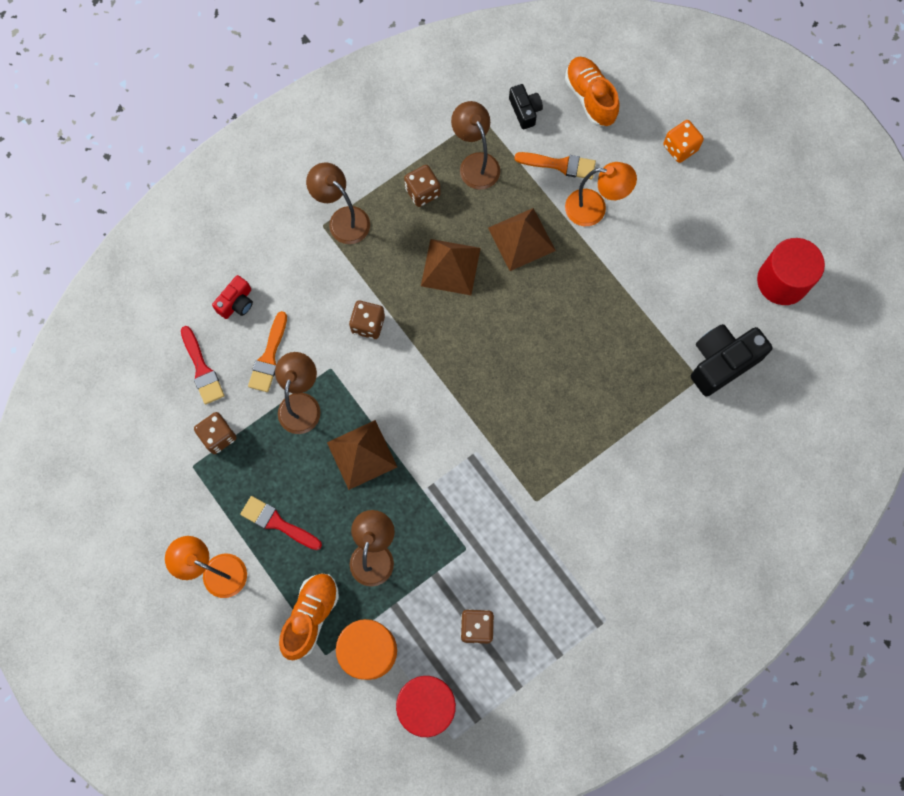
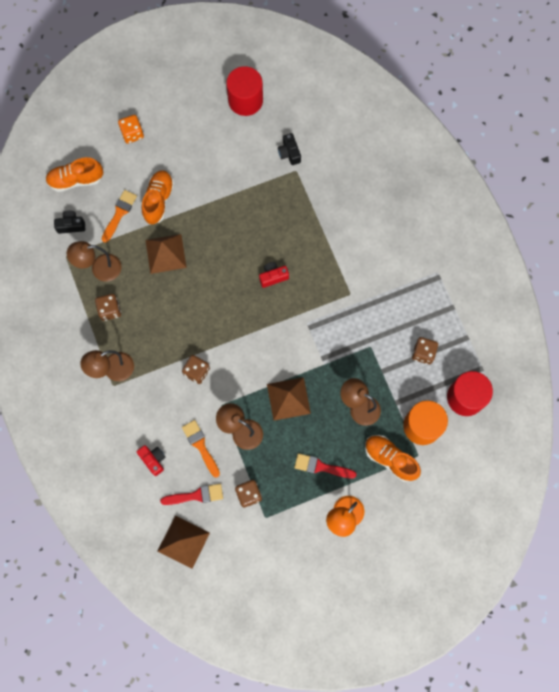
camera: 75 degrees left, 0 degrees up
(269, 357) = (200, 446): orange brush -> orange brush turned 150 degrees counterclockwise
(277, 523) = (321, 467): red brush -> red brush turned 60 degrees clockwise
(450, 266) = (171, 305): brown pyramid -> brown pyramid (183, 541)
(530, 388) = (273, 277): none -> red camera
(594, 208) = (158, 200): orange lamp -> orange shoe
(722, 362) = (289, 153): black camera -> black camera, size x0.55

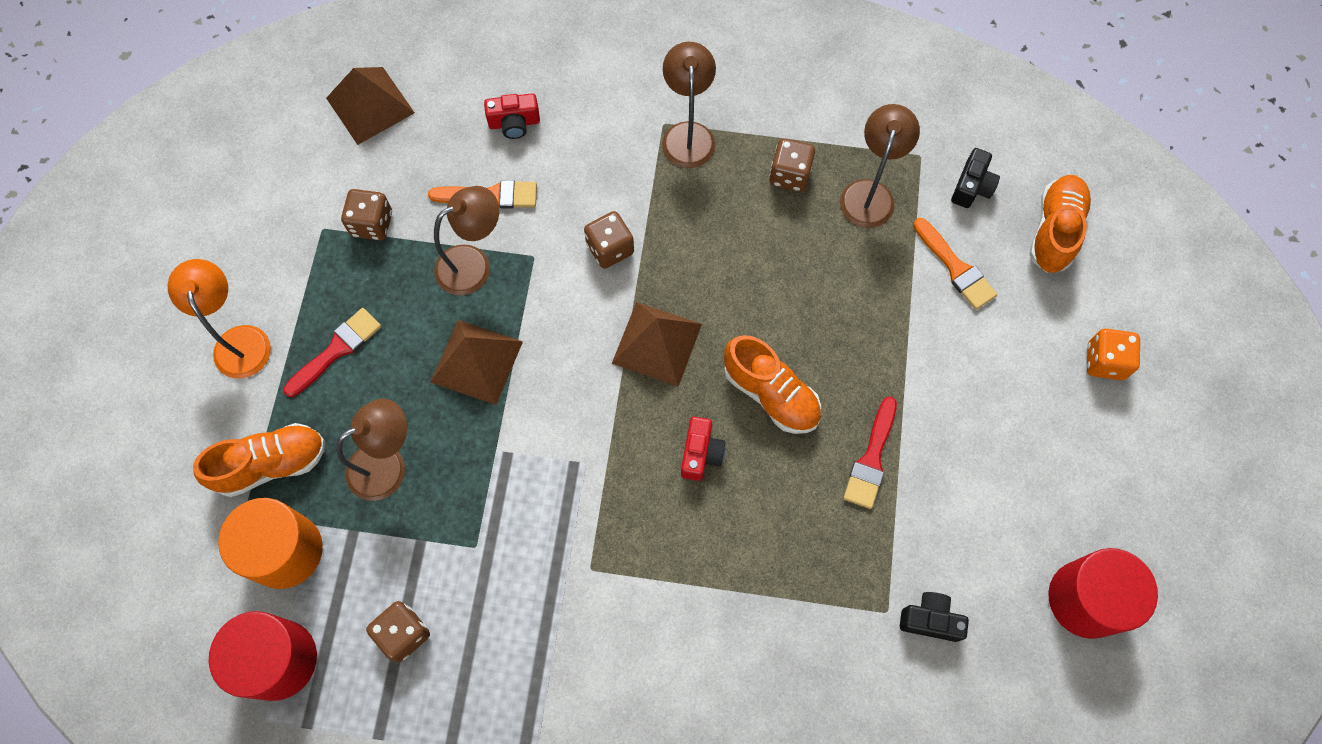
camera: 120 degrees right, 5 degrees down
(158, 200) = (949, 340): orange shoe -> orange shoe (771, 394)
(166, 253) = (842, 303): brown pyramid -> brown pyramid (657, 343)
(196, 495) = (422, 153): red brush -> red brush (871, 459)

